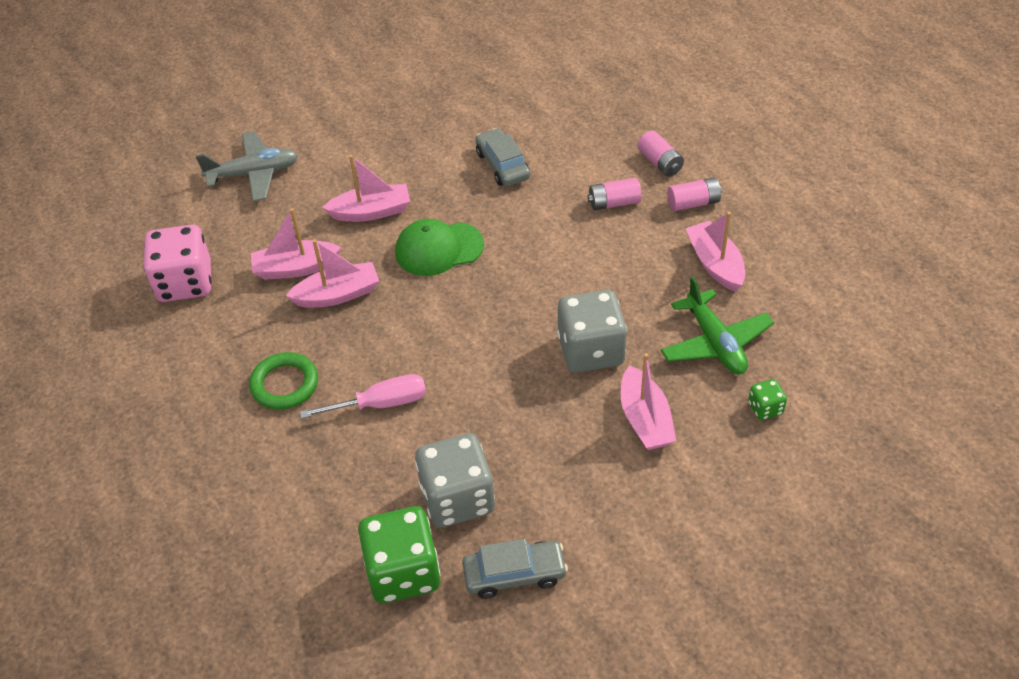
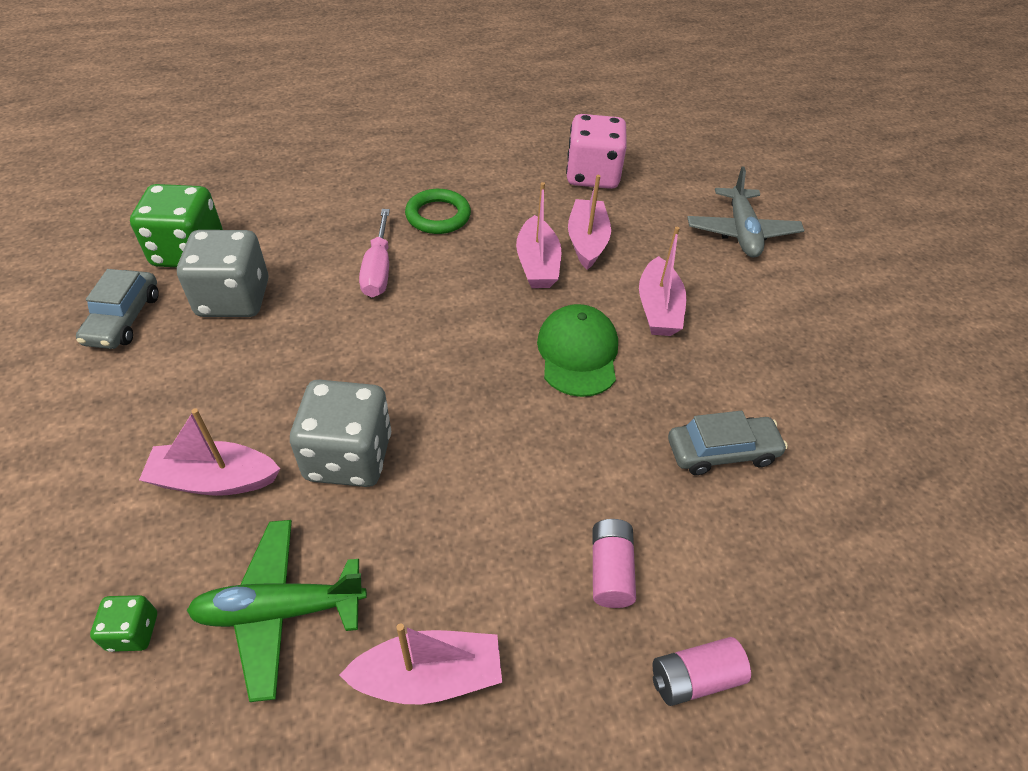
camera: 100 degrees right, 0 degrees up
(693, 203) = (579, 697): pink battery -> none

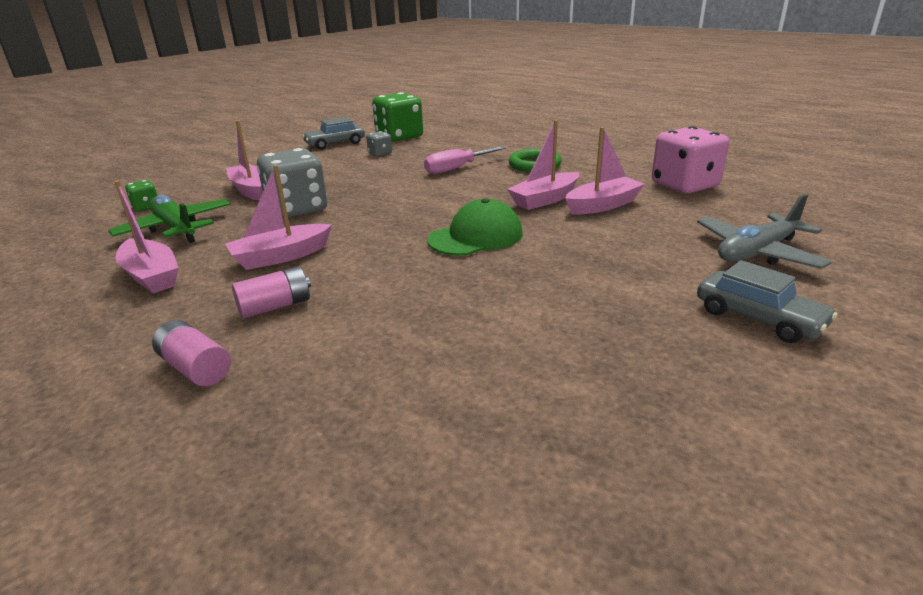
camera: 60 degrees right, 20 degrees down
(234, 299) = (380, 153): grey dice -> grey dice, size x0.46
(658, 309) = (577, 248): pink boat -> pink boat (281, 256)
(721, 452) = (449, 318): grey car -> grey car (758, 318)

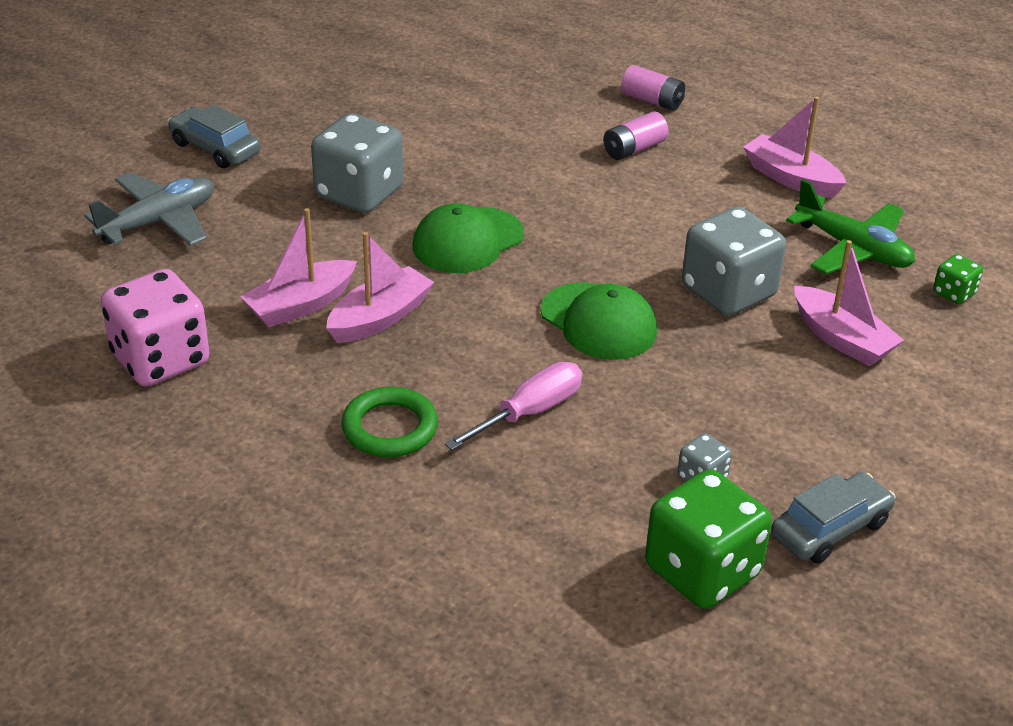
camera: 170 degrees right, 10 degrees up
(281, 256) = (678, 206): pink boat -> none
(397, 197) = (598, 322): none -> green cap
(575, 271) = (359, 193): none -> grey dice

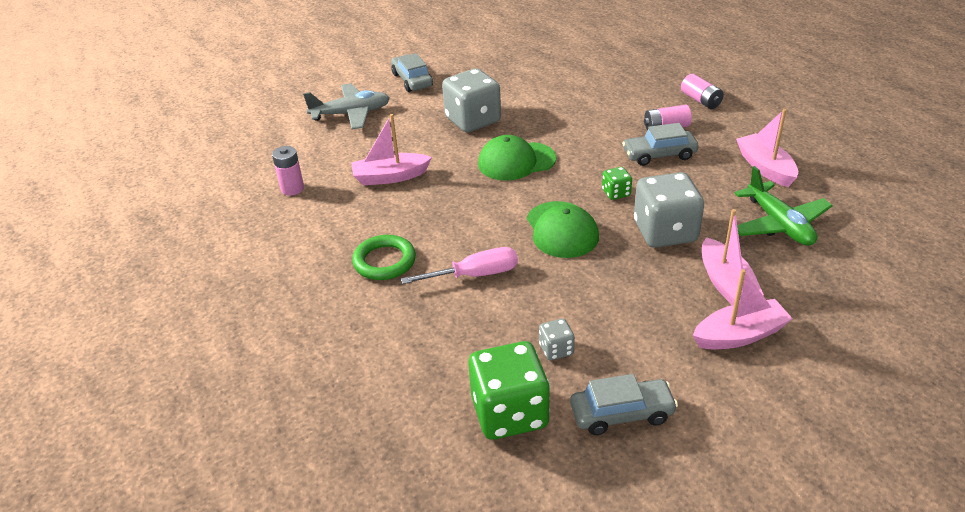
camera: 30 degrees right, 0 degrees up
(160, 359) = (292, 189): pink dice -> pink battery
(380, 318) = (429, 195): pink boat -> pink boat (739, 335)
(651, 189) = (659, 155): none -> grey car
(954, 293) = (838, 273): green dice -> green dice (616, 193)

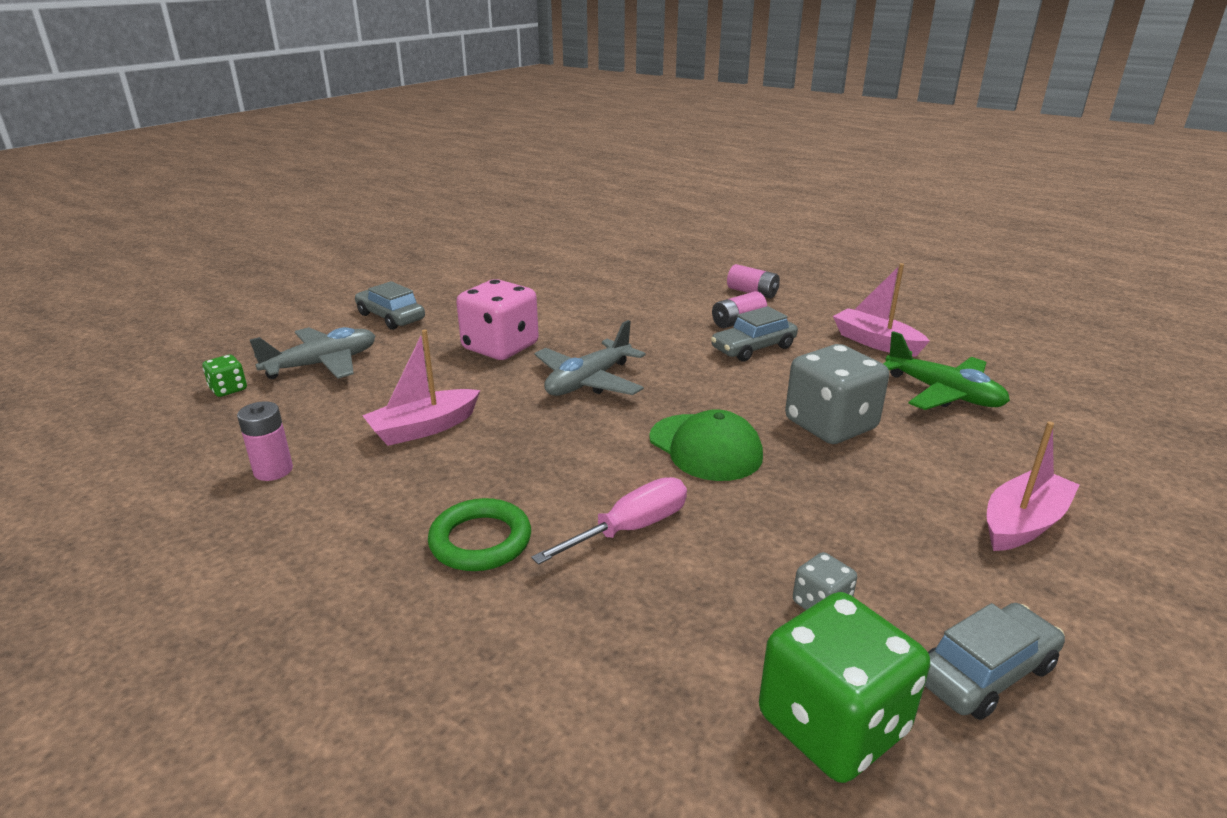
camera: 25 degrees left, 10 degrees down
(473, 120) = (500, 347): grey dice -> pink dice
(516, 161) = (588, 382): green cap -> grey plane
(616, 193) = (737, 394): green dice -> green dice (228, 389)
(726, 283) = (950, 467): pink boat -> none

